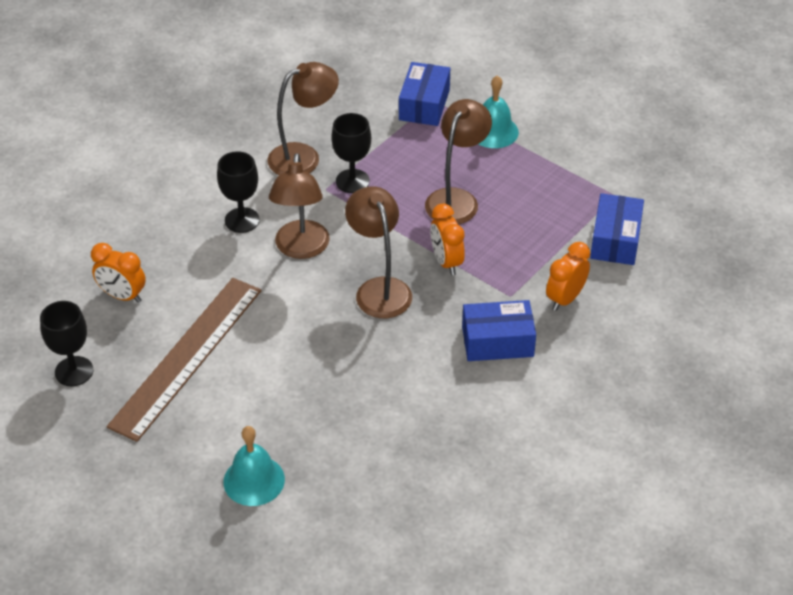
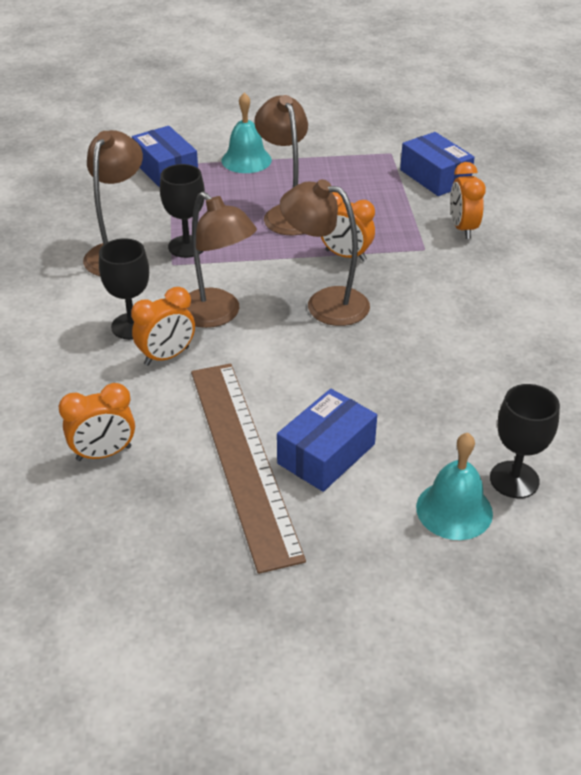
camera: 45 degrees left, 5 degrees down
(74, 371) = (149, 551): black goblet -> black goblet (514, 479)
(234, 257) = (166, 356): none -> orange clock
(497, 341) = (464, 282): blue box -> blue box (326, 454)

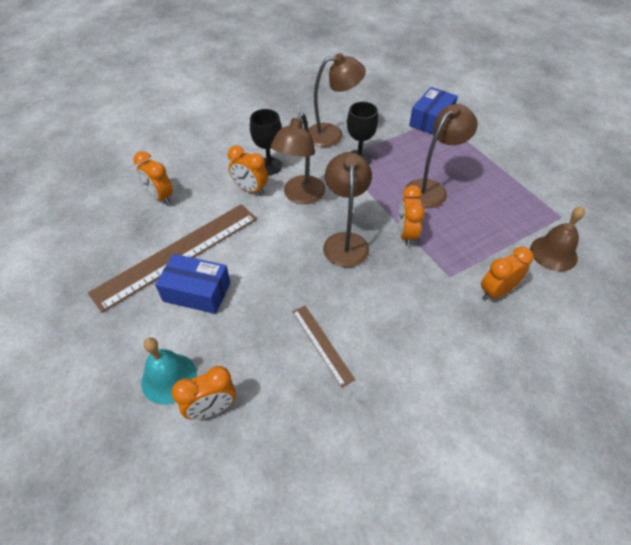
camera: 65 degrees right, 10 degrees up
(246, 160) = (476, 148): turquoise bell -> none
(435, 177) = (553, 253): blue box -> brown bell
(467, 367) = (322, 344): none -> brown ruler
(514, 479) = (212, 408): black goblet -> orange clock

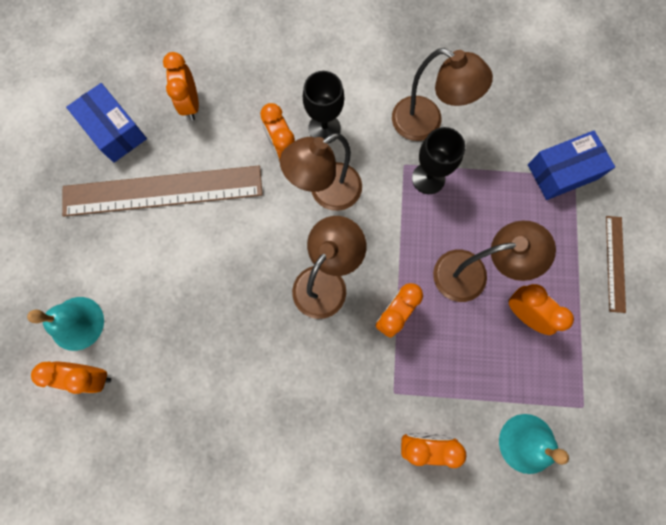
camera: 35 degrees right, 25 degrees up
(197, 292) = (152, 247): blue box -> blue box (114, 130)
(322, 344) = (219, 380): brown ruler -> brown ruler (615, 263)
(481, 191) = (524, 313): none -> orange clock
(553, 253) = (527, 443): brown bell -> turquoise bell

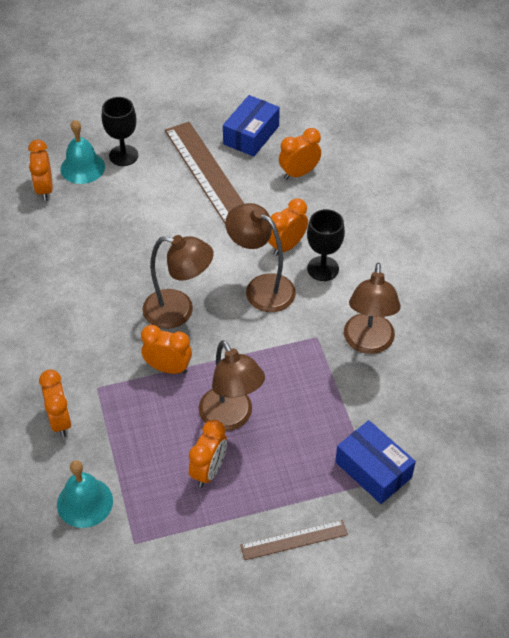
camera: 70 degrees right, 25 degrees down
(428, 178) = (311, 359): black goblet -> black goblet (123, 155)

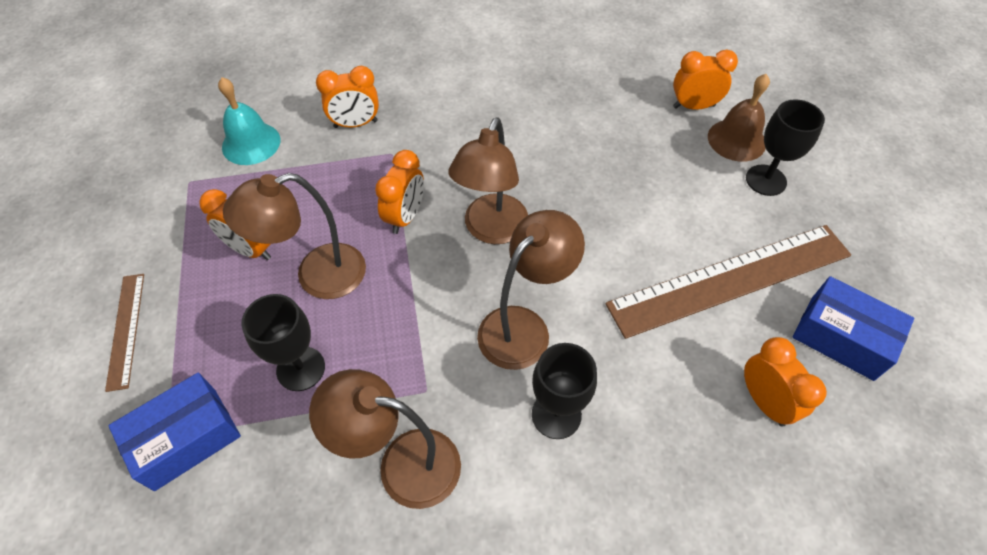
camera: 95 degrees right, 5 degrees up
(82, 167) = (736, 140): turquoise bell -> brown bell
(286, 246) = (603, 367): orange clock -> none
(311, 412) = (301, 368): none -> black goblet

